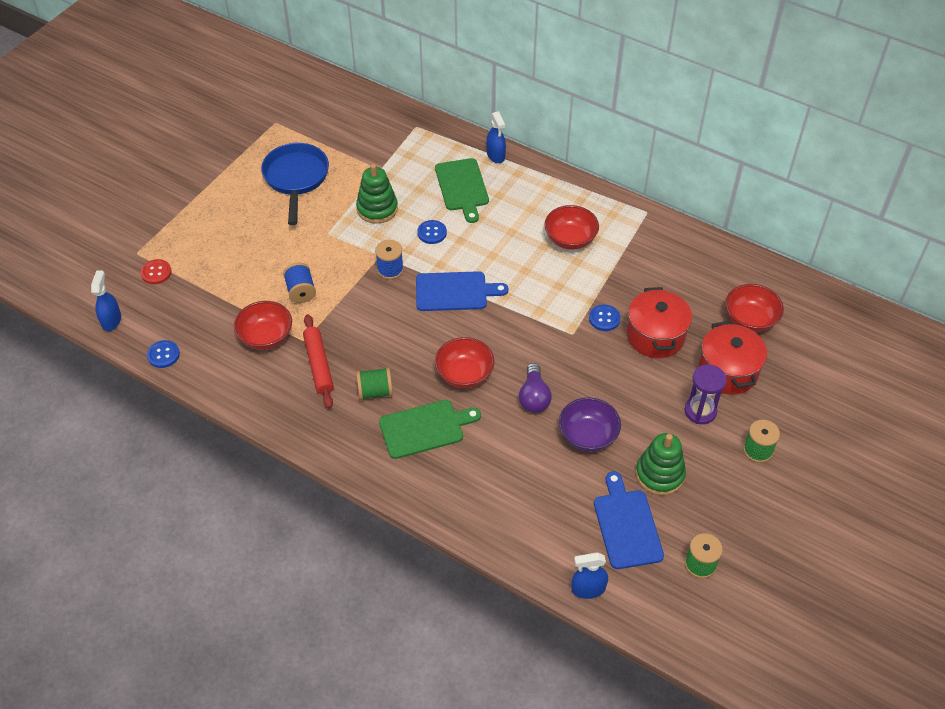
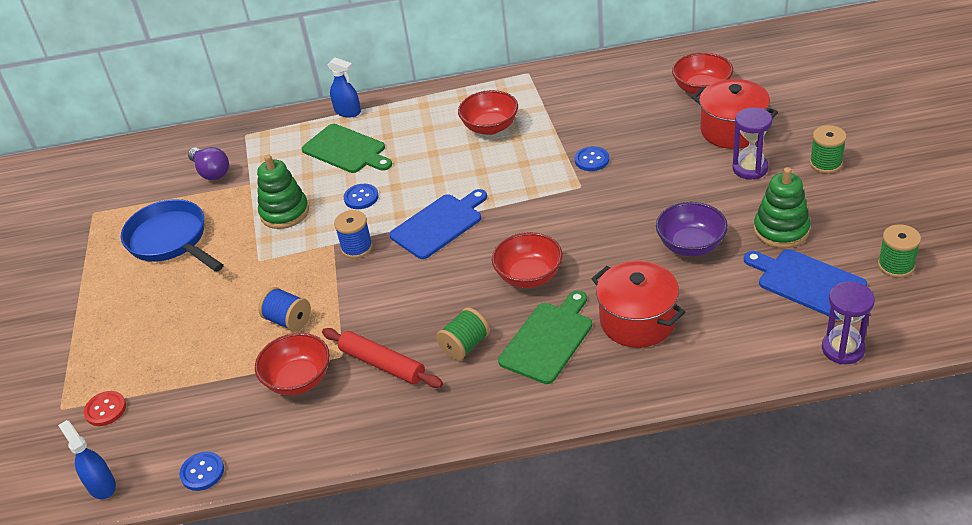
camera: 35 degrees left, 10 degrees down
(534, 397) = (610, 250): purple light bulb -> purple light bulb (211, 172)
(588, 589) = (843, 349): blue spray bottle -> purple hourglass
(655, 336) = (647, 144): red pot -> red pot (637, 321)

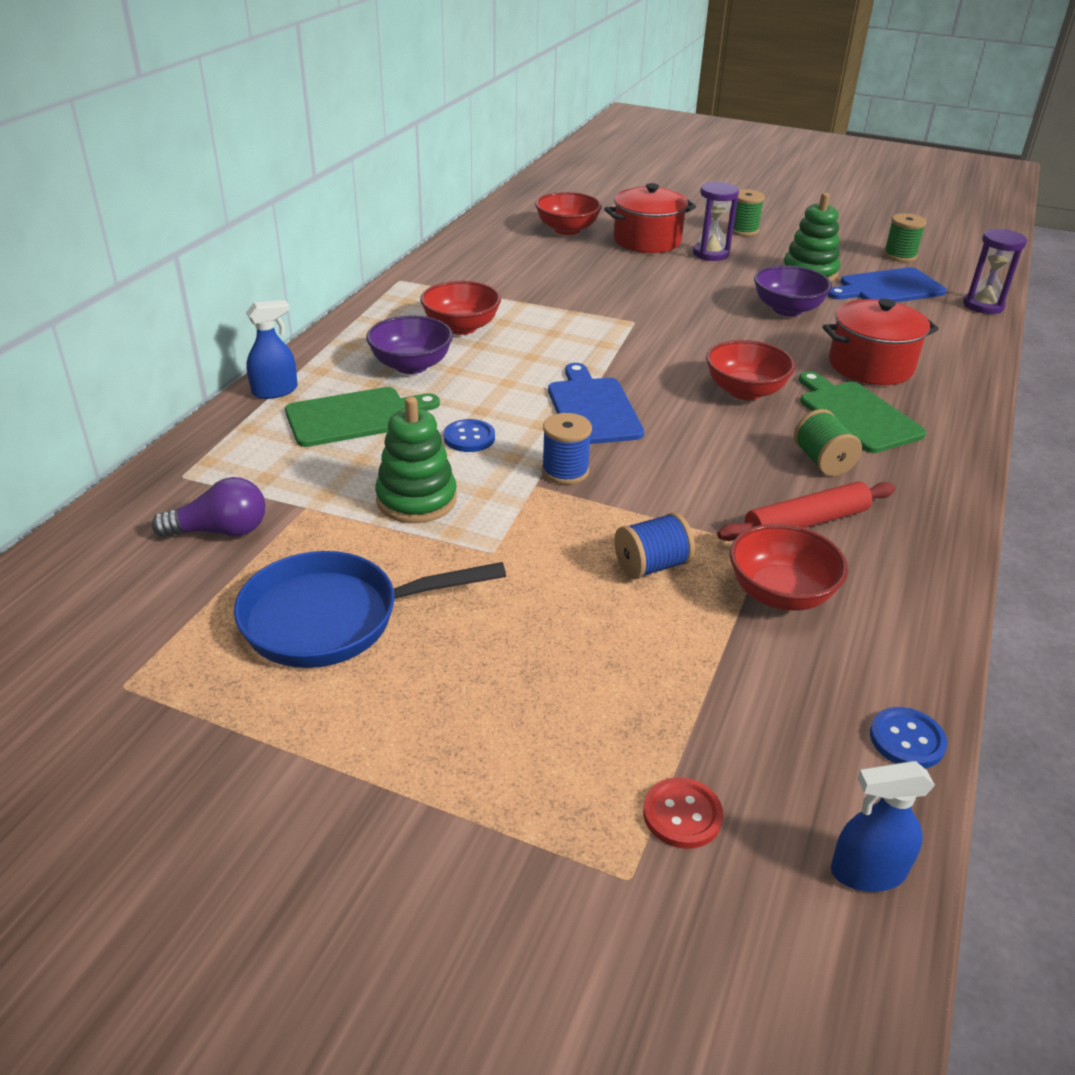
camera: 65 degrees left, 5 degrees down
(422, 136) = (411, 365): none -> purple bowl
(592, 160) = (599, 303): blue button -> none

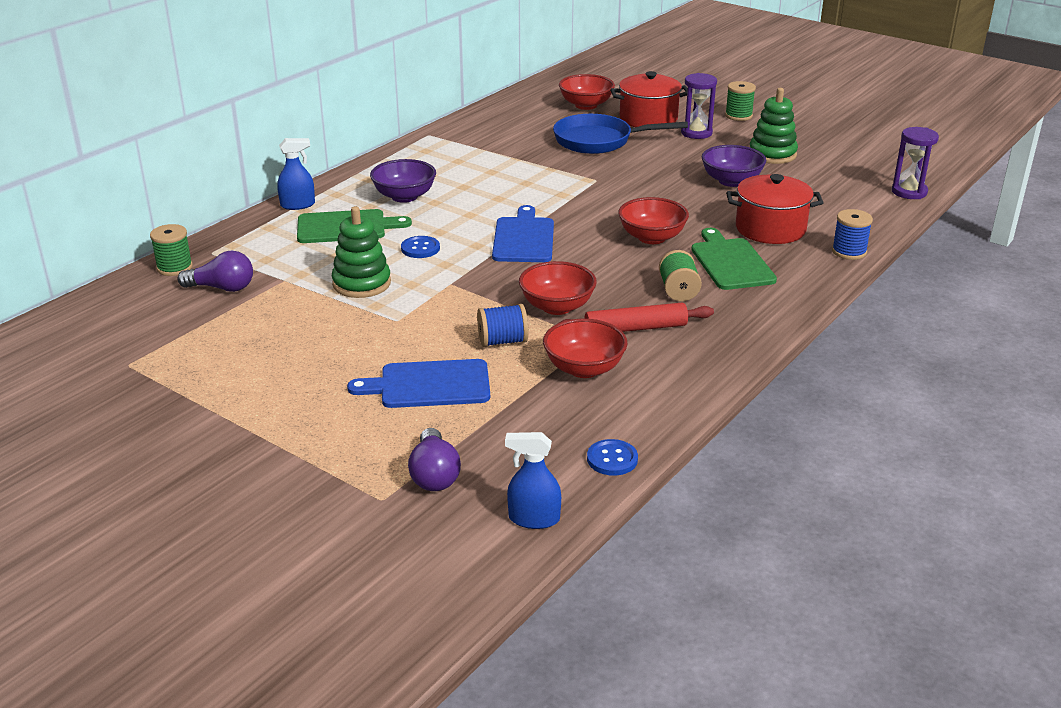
camera: 15 degrees right, 5 degrees down
(333, 618) = (271, 345): blue pan -> blue pan (599, 141)
(461, 327) = (457, 173): red bowl -> red bowl (557, 307)
(565, 471) = (477, 277): blue spool -> blue spool (849, 252)
(682, 815) = (434, 475): red button -> purple light bulb
(888, 288) = (833, 171): blue cutting board -> blue cutting board (429, 385)
(900, 255) = (865, 146): green spool -> green spool (174, 268)

